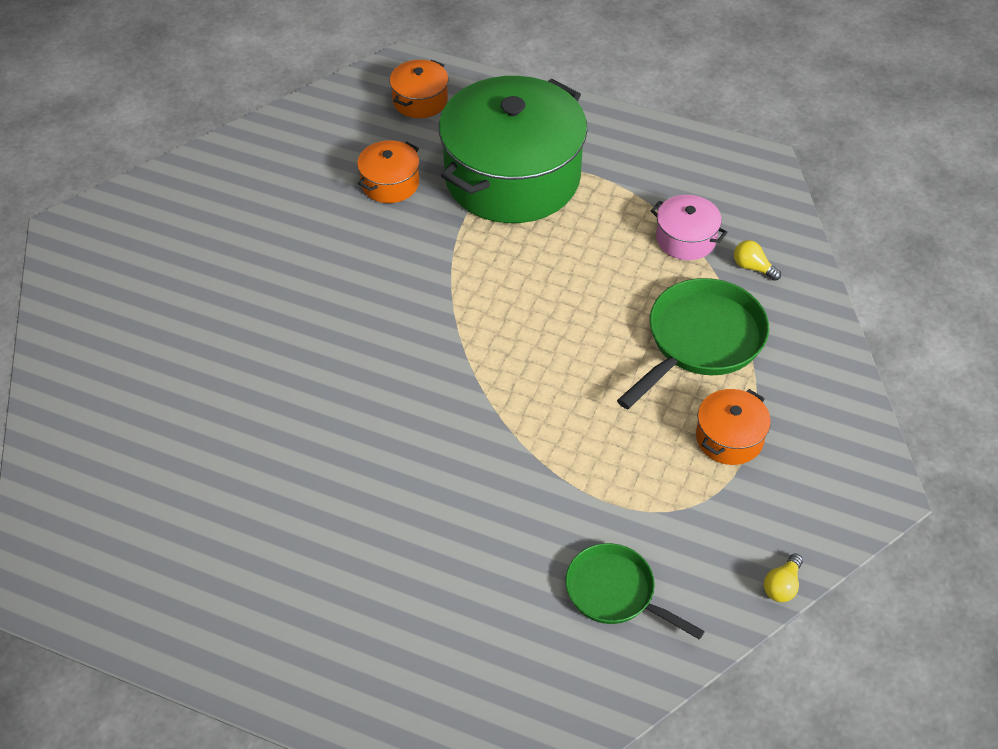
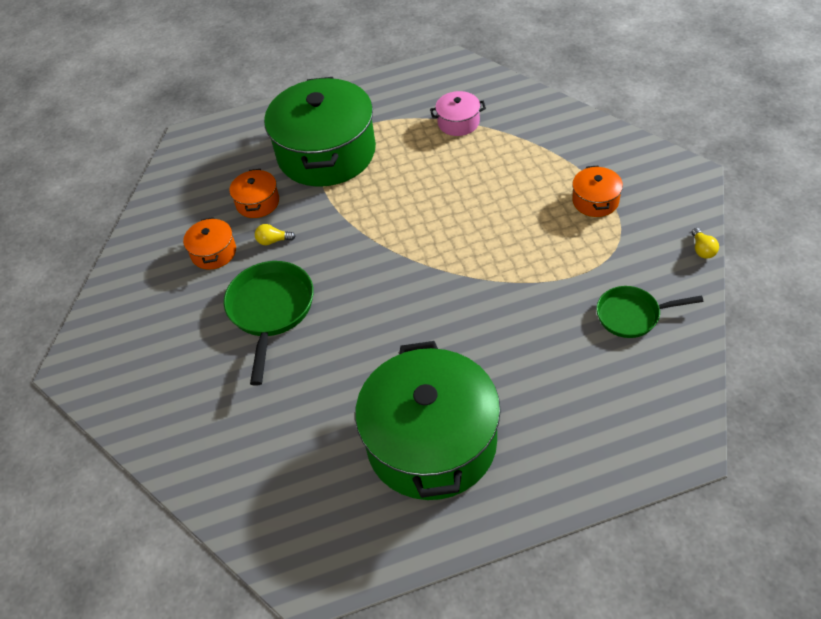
camera: 35 degrees left, 0 degrees up
(275, 553) = (431, 442): none -> green pot
(420, 100) = (222, 148): orange pot -> orange pot (213, 252)
(701, 341) = (526, 165): green pan -> green pan (271, 310)
(753, 267) = (508, 113): yellow light bulb -> yellow light bulb (273, 241)

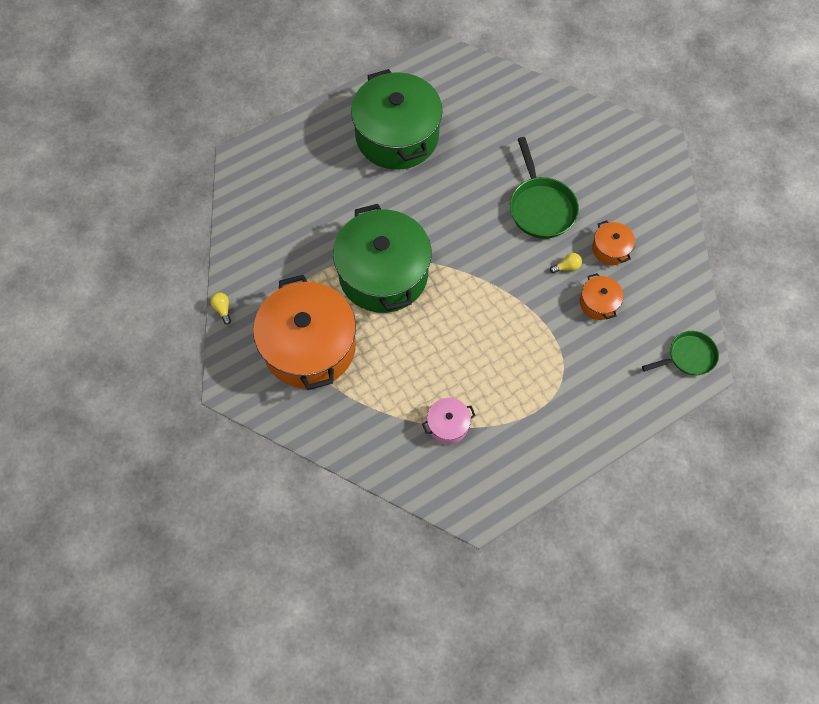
camera: 160 degrees right, 15 degrees up
(326, 153) = (561, 368): green pot -> green pot (383, 274)
(595, 201) = (309, 346): orange pot -> orange pot, size x2.34
(632, 315) = (275, 244): green pan -> green pan (688, 356)

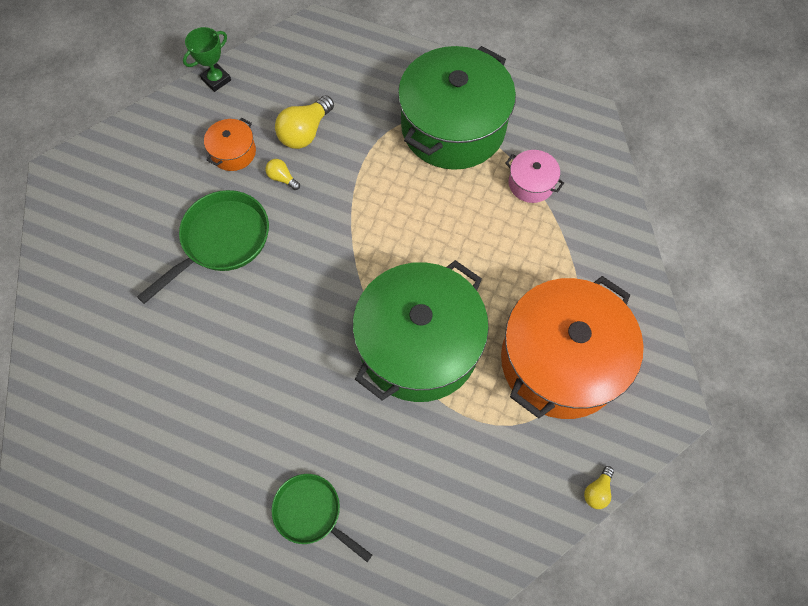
camera: 125 degrees left, 0 degrees up
(397, 136) = (215, 460): green pot -> green pot (453, 127)
(598, 303) = (305, 132): orange pot -> yellow light bulb
(688, 271) = (216, 80): none -> green trophy
(688, 356) = (311, 41): green pan -> green pan (311, 513)

